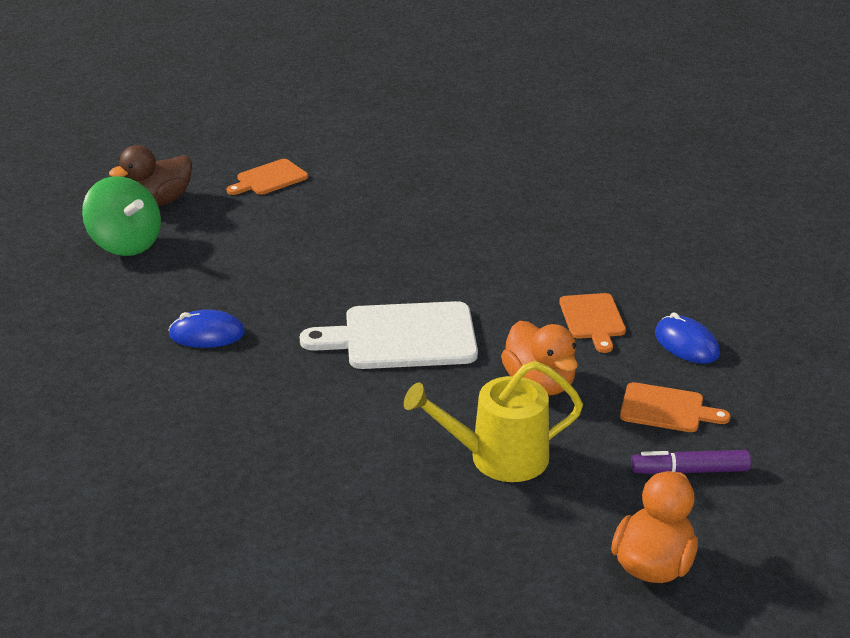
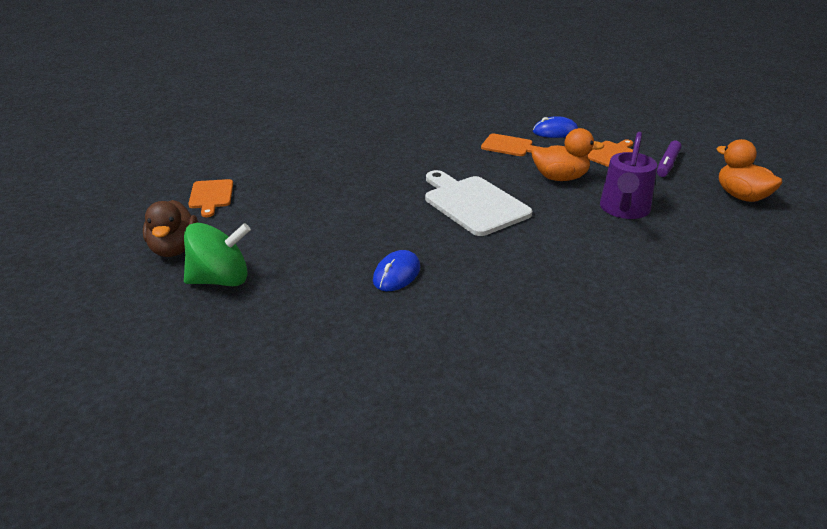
camera: 60 degrees left, 0 degrees up
(402, 337) = (473, 204): white cutting board -> white cutting board turned 120 degrees clockwise
(498, 457) = (624, 209): yellow watering can -> purple watering can

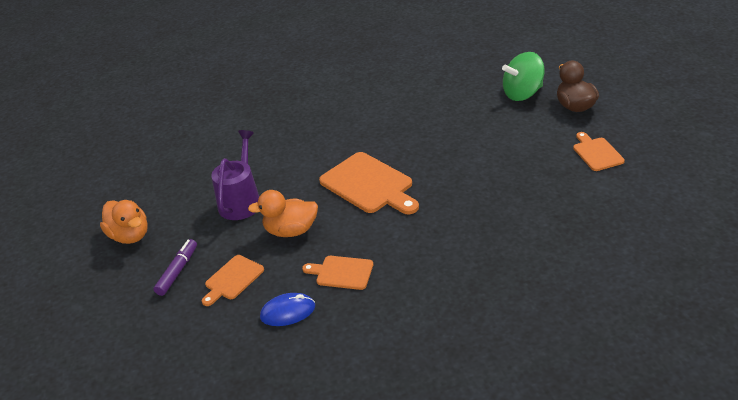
camera: 175 degrees right, 5 degrees up
(396, 274) = (411, 117): blue mouse -> none
(473, 204) = (369, 185): white cutting board -> orange cutting board

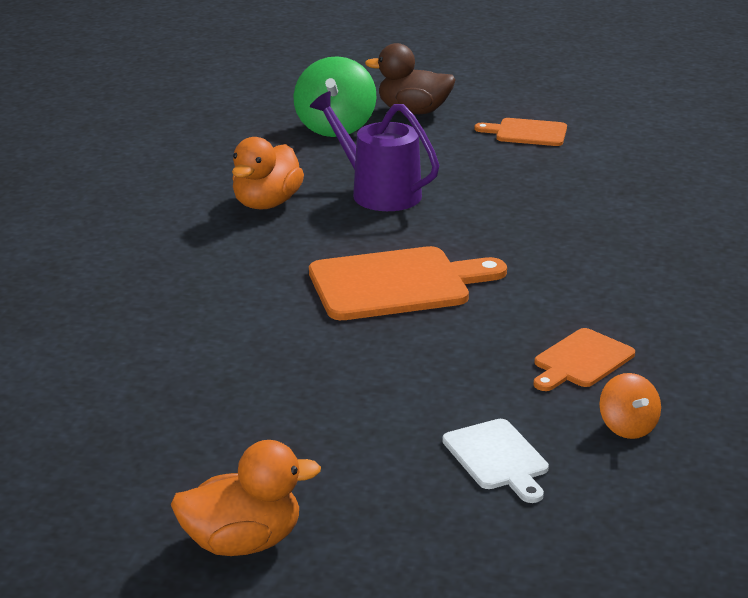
camera: 65 degrees left, 10 degrees down
(178, 271) = (415, 509): purple marker -> none
(232, 279) = (497, 458): orange cutting board -> white cutting board
(241, 201) = (291, 400): purple watering can -> purple watering can (379, 193)
(288, 312) = (627, 427): blue mouse -> orange spinning top
(291, 231) = (432, 375): orange duck -> orange duck (266, 203)

